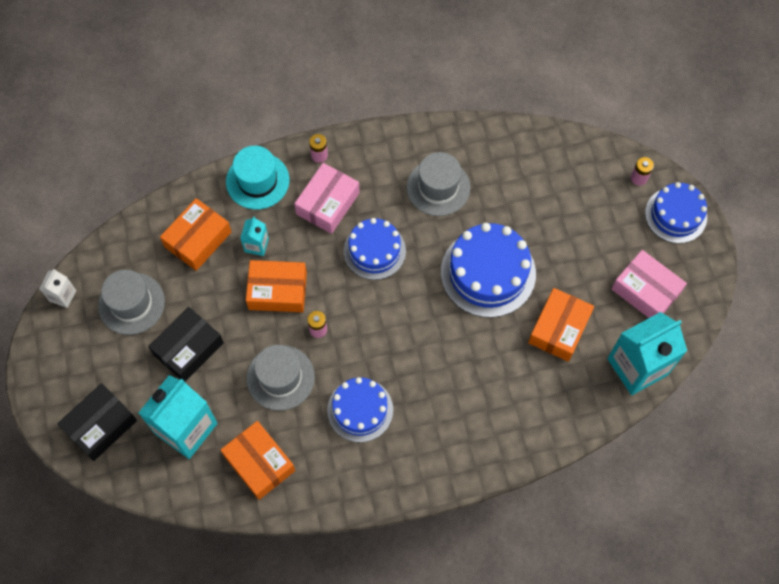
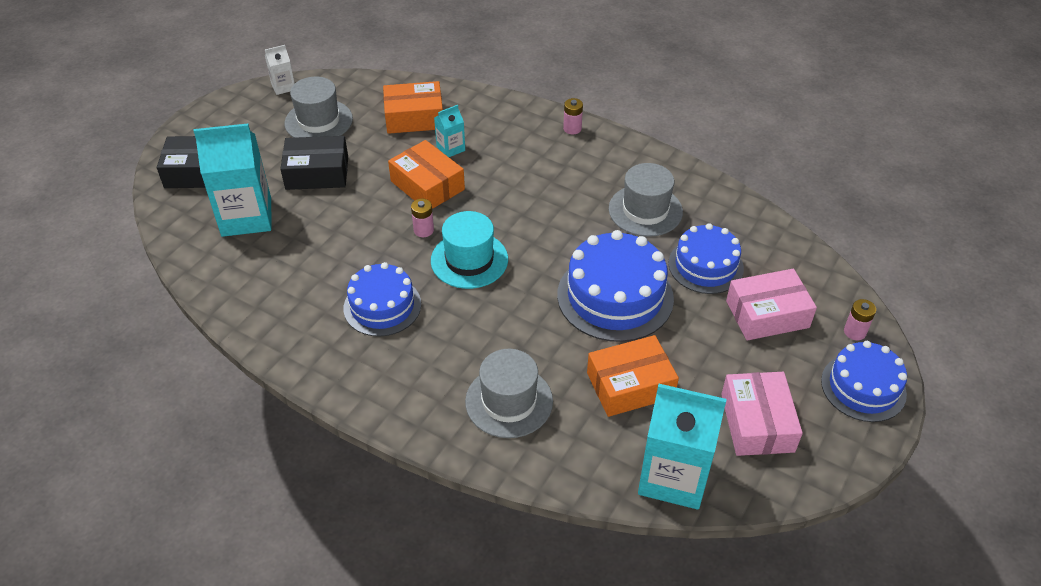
camera: 45 degrees right, 20 degrees down
(257, 181) = (504, 113): turquoise hat -> turquoise hat (469, 260)
(259, 463) = (262, 279): orange box -> none
(280, 377) = (354, 238): grey hat -> grey hat (509, 401)
(328, 203) = (539, 160): pink box -> pink box (767, 314)
(374, 251) = (536, 214): blue cake -> blue cake (705, 266)

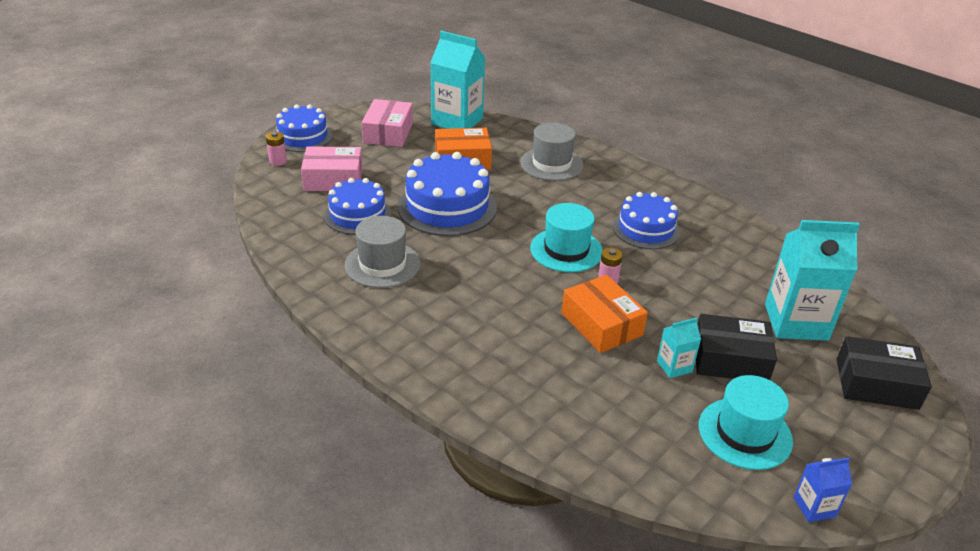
camera: 170 degrees left, 10 degrees down
(283, 87) = (814, 507): white carton -> blue carton
(318, 121) = (745, 433): grey hat -> turquoise hat
(414, 117) = (614, 416): orange box -> none
(450, 148) = (570, 364): turquoise carton -> turquoise carton (674, 366)
(572, 128) = (415, 365): pink battery -> none

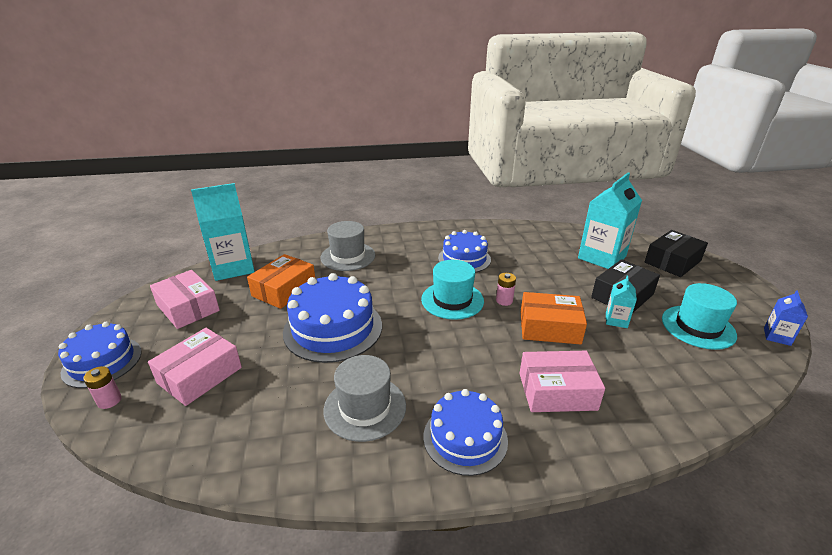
camera: 50 degrees left, 5 degrees down
(357, 215) = (274, 387): blue cake -> blue cake (465, 438)
(513, 357) = (557, 391): none -> pink box

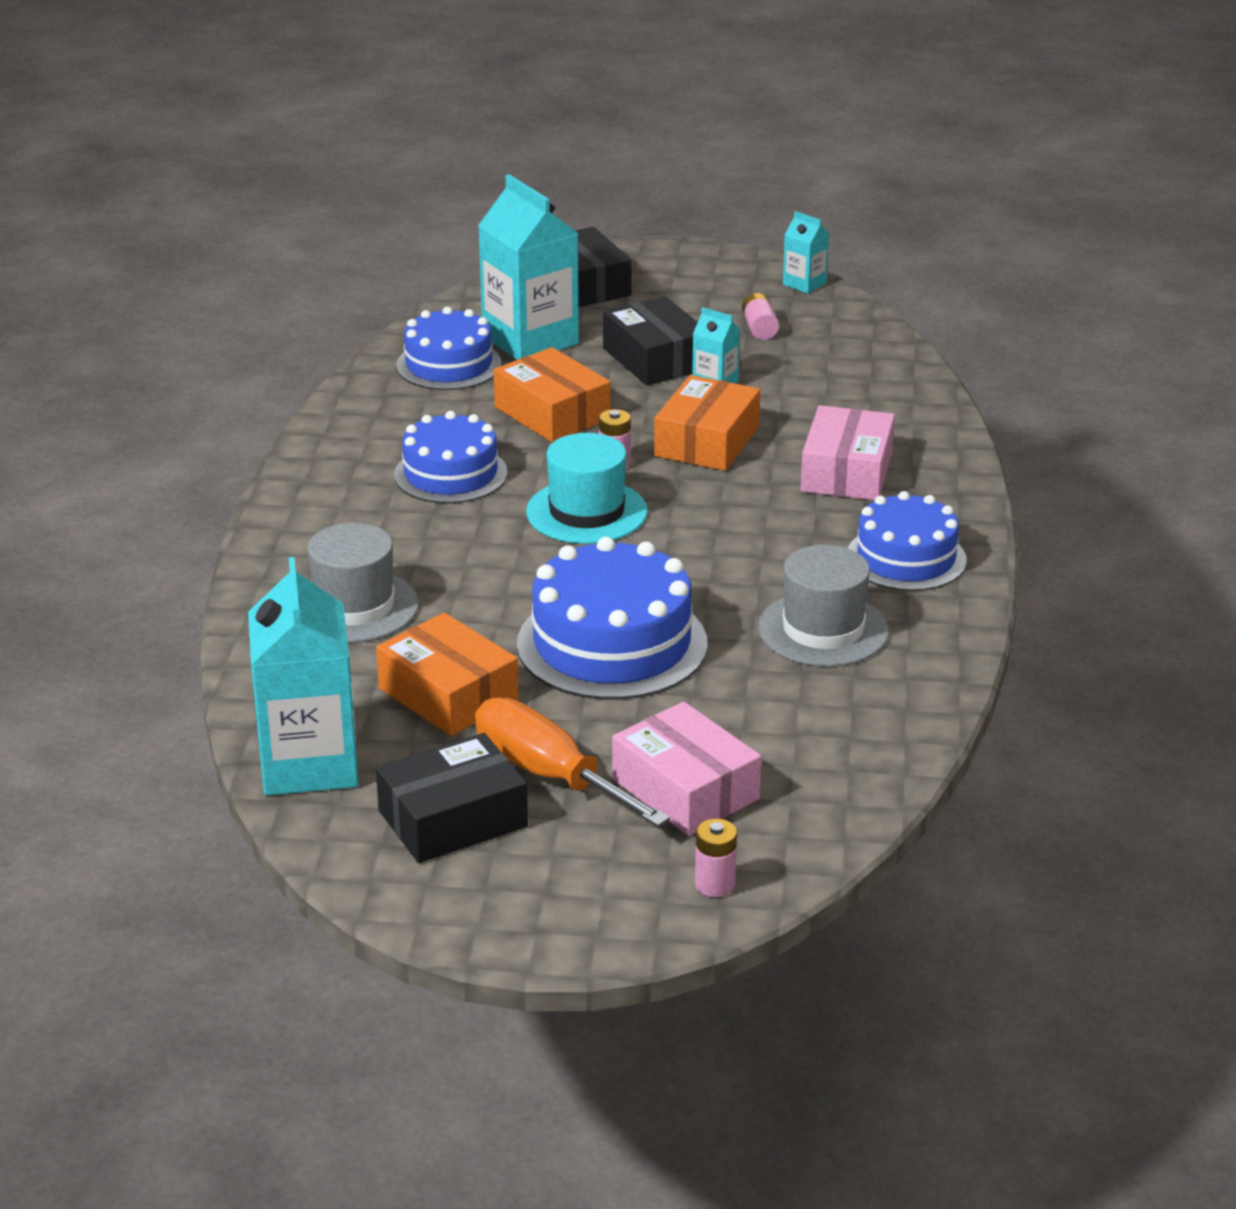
camera: 75 degrees left, 0 degrees up
(102, 362) = (596, 911): blue cake -> blue cake (449, 365)
(188, 308) = (453, 819): pink box -> black box
(218, 328) = (549, 775): none -> orange screwdriver
(538, 275) = (552, 413): none -> orange box
(698, 327) = (759, 328): turquoise hat -> pink battery
(777, 336) = (804, 284): blue carton -> turquoise carton

